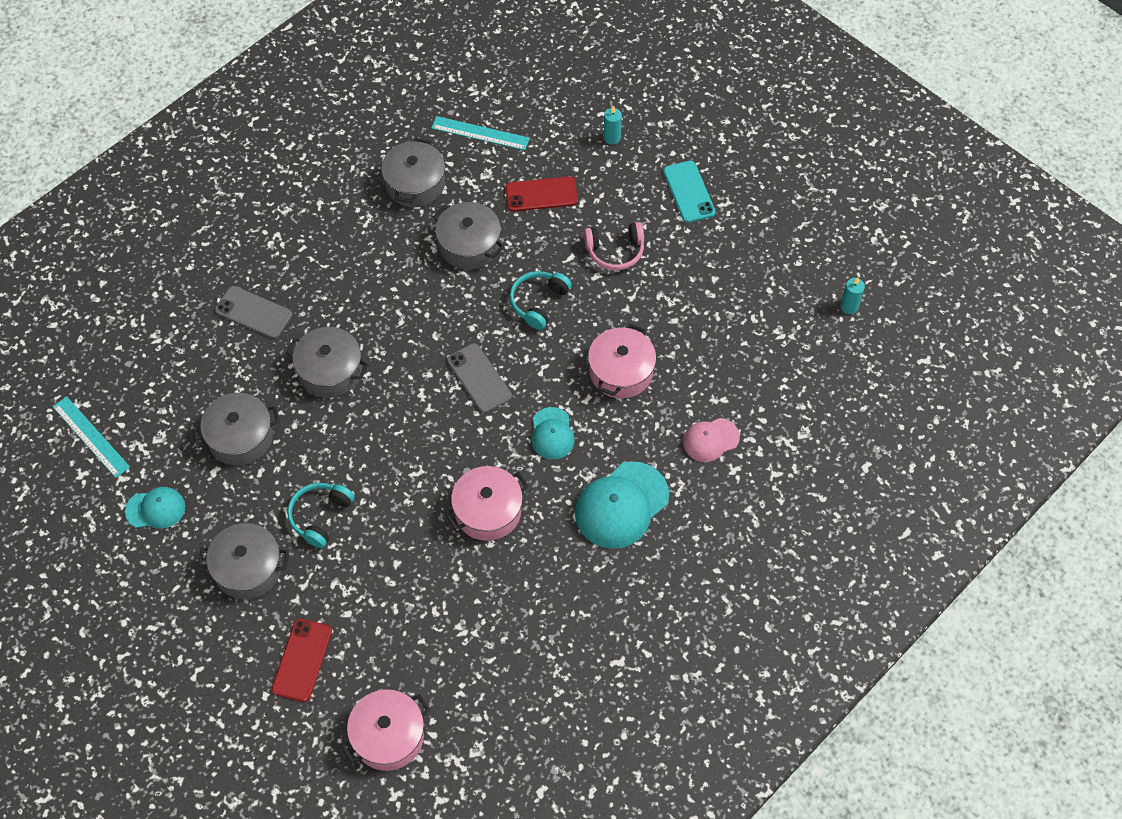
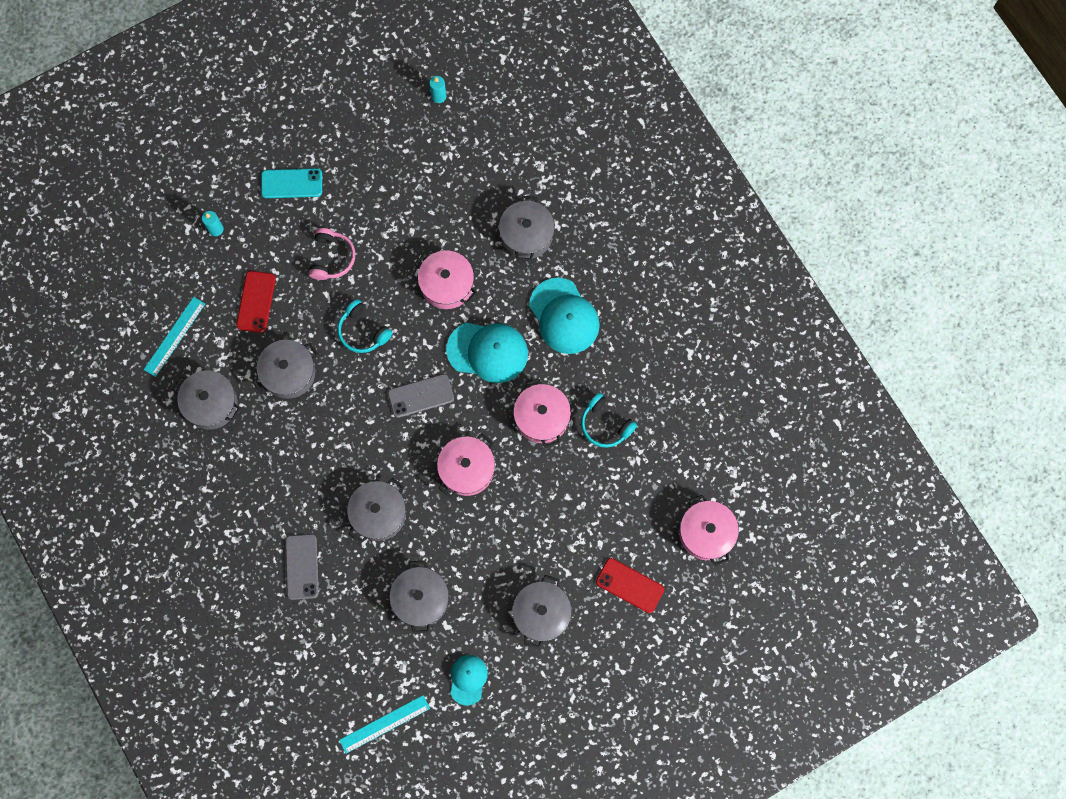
camera: 75 degrees left, 15 degrees up
(253, 312) = (302, 566): grey phone -> grey phone turned 45 degrees counterclockwise
(320, 516) = (511, 548): turquoise headphones -> turquoise headphones (605, 424)
(404, 447) = (467, 469): none -> pink pot
(552, 434) = (487, 352): turquoise cap -> turquoise cap, size x1.73
(710, 440) = (526, 235): pink cap -> grey pot

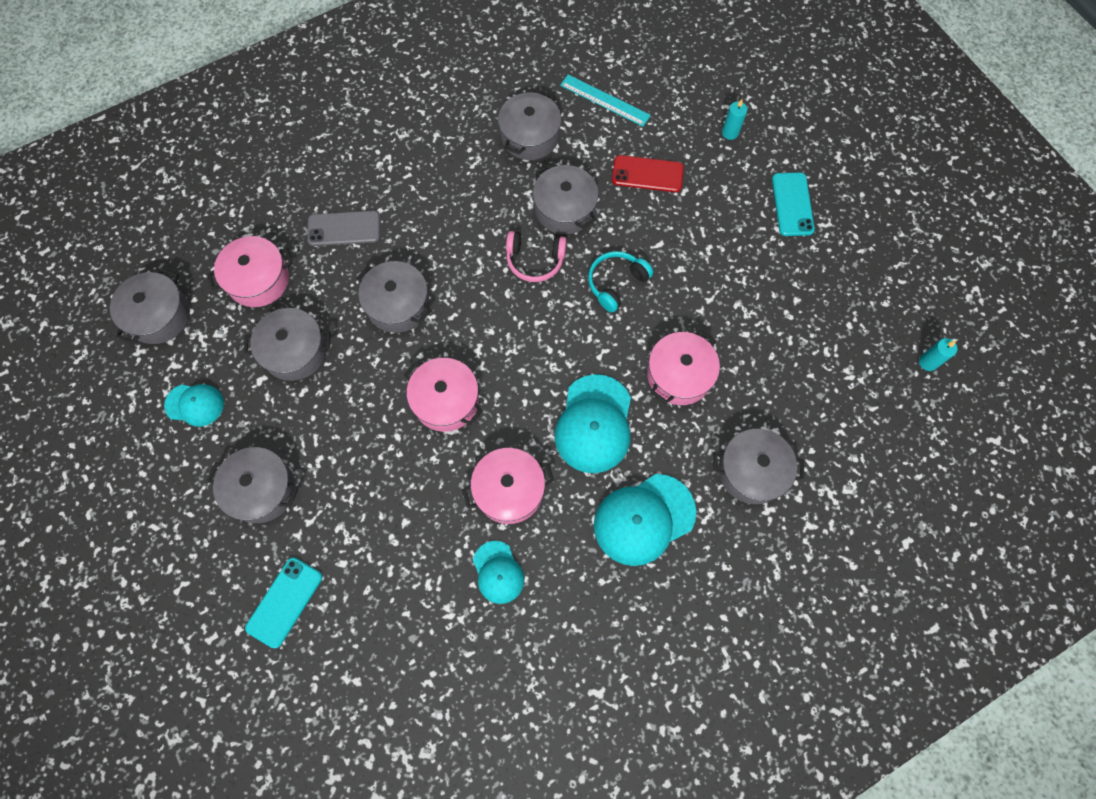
camera: 90 degrees right, 5 degrees down
(332, 258) = (704, 248): pink headphones -> pink headphones (535, 260)
(384, 724) = (159, 316): turquoise ruler -> grey pot
(420, 396) = (538, 347): grey phone -> none
(605, 424) = (498, 572): turquoise headphones -> turquoise cap
(630, 585) = (284, 602): red phone -> turquoise phone
(706, 533) = (344, 710): pink pot -> pink pot (258, 280)

